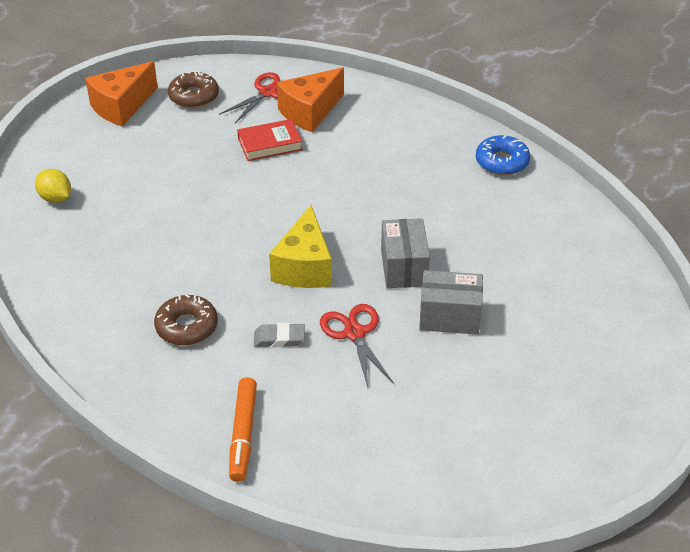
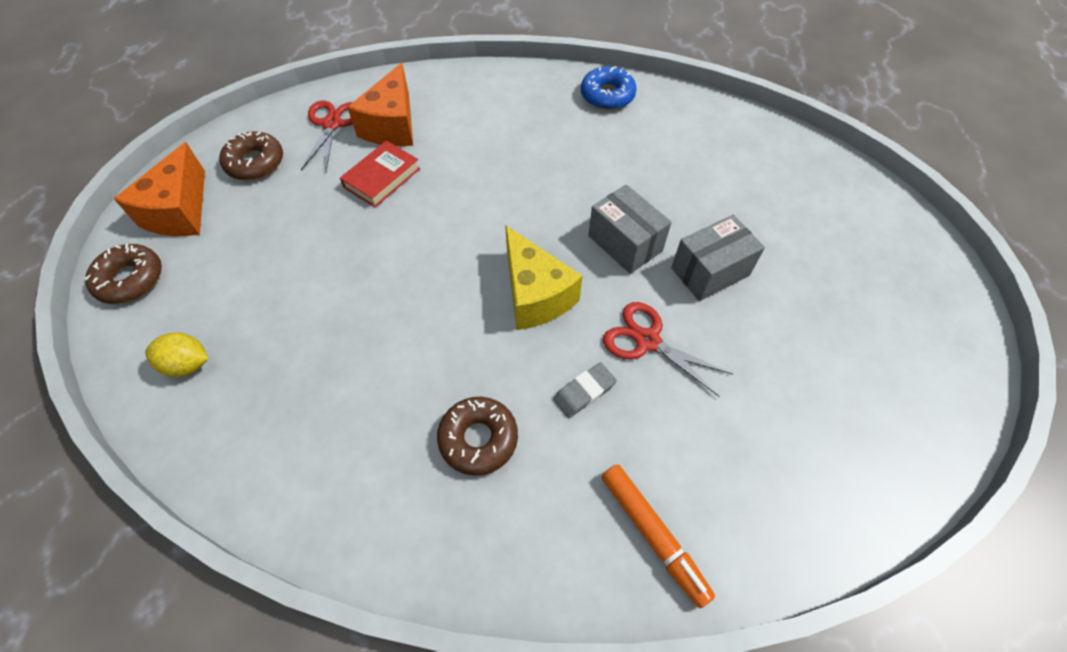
camera: 35 degrees left, 15 degrees up
(61, 134) = (130, 279): none -> brown donut

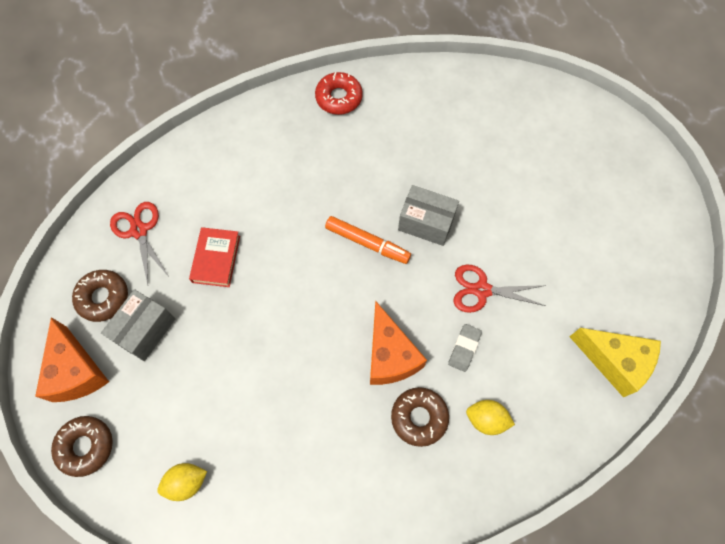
camera: 30 degrees left, 10 degrees up
(392, 125) = (190, 208): orange cheese -> orange cheese (390, 355)
(535, 295) = (390, 296): yellow cheese -> yellow cheese (614, 362)
(559, 488) = (486, 419): none -> yellow lemon
(607, 95) = (339, 98): blue donut -> red donut
(653, 535) = (555, 416): orange marker -> orange marker (367, 243)
(710, 272) = (493, 216): grey box -> grey box (145, 330)

